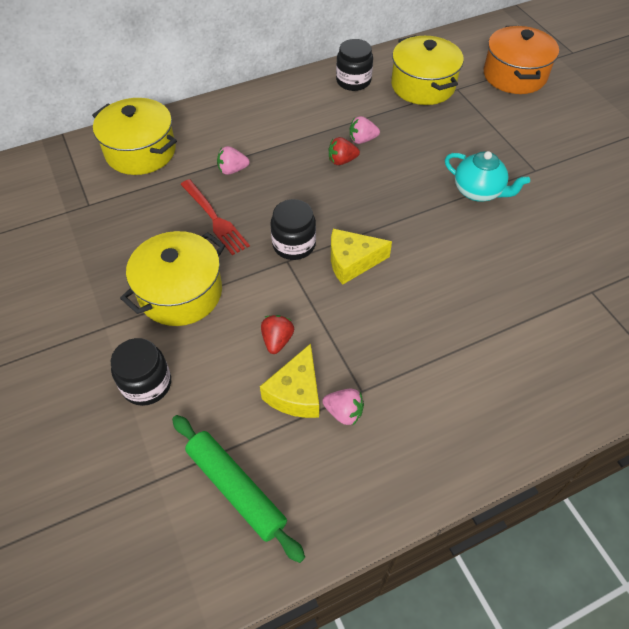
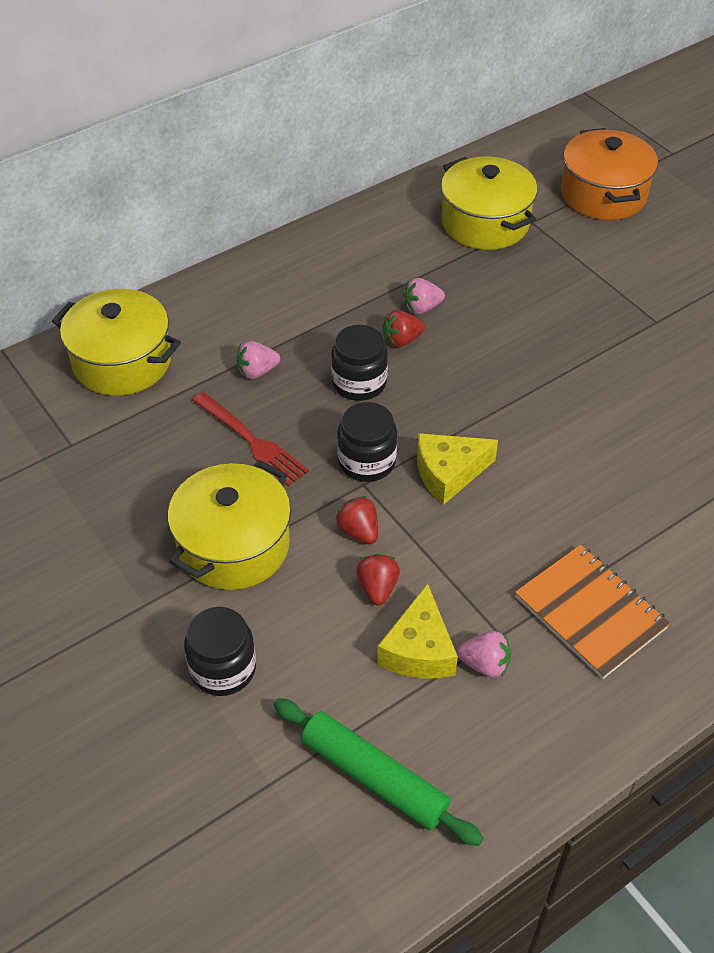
camera: 10 degrees left, 5 degrees down
(274, 295) = (359, 531): none -> red strawberry
(353, 81) = (389, 227): black jar -> black jar (359, 383)
(435, 384) = (590, 612): none -> orange notebook
(478, 191) = (590, 359): turquoise teapot -> none

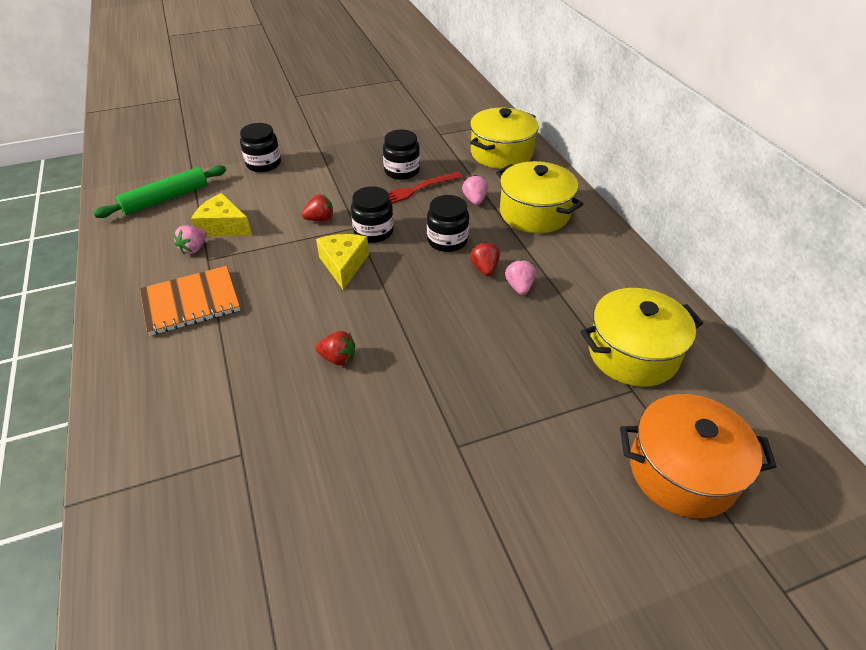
camera: 105 degrees right, 5 degrees down
(200, 467) = (402, 171): none -> black jar
(233, 545) = (338, 175): yellow pot -> yellow pot (534, 213)
(377, 588) = (275, 219): red strawberry -> red strawberry (338, 358)

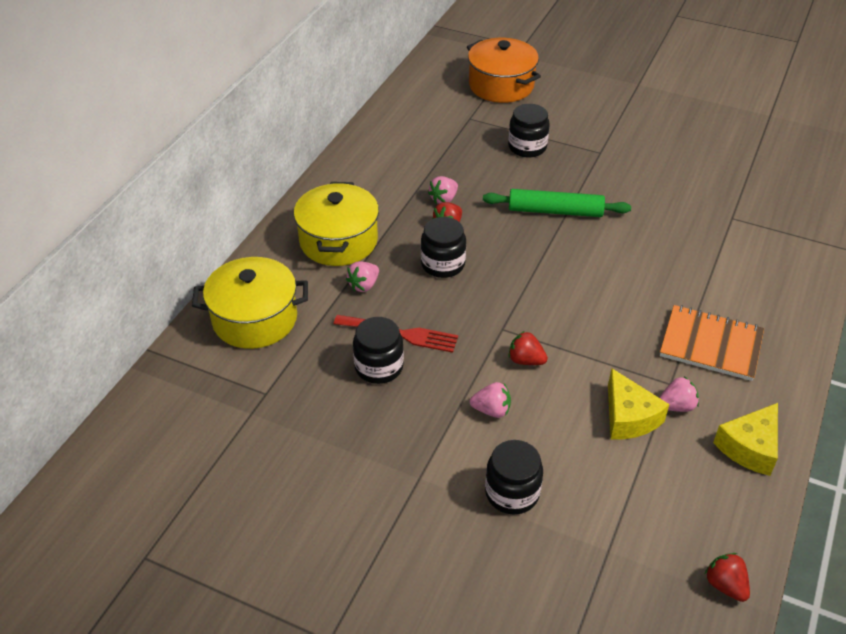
camera: 135 degrees left, 0 degrees up
(166, 198) = (669, 511): green rolling pin -> green rolling pin (555, 211)
(313, 187) = (491, 410): none -> pink strawberry
(338, 358) = (625, 232): red strawberry -> red strawberry (725, 585)
(343, 265) = (552, 298): yellow cheese -> yellow cheese (749, 447)
(373, 232) = (492, 313): black jar -> black jar (527, 147)
(632, 353) = (439, 129): yellow pot -> none

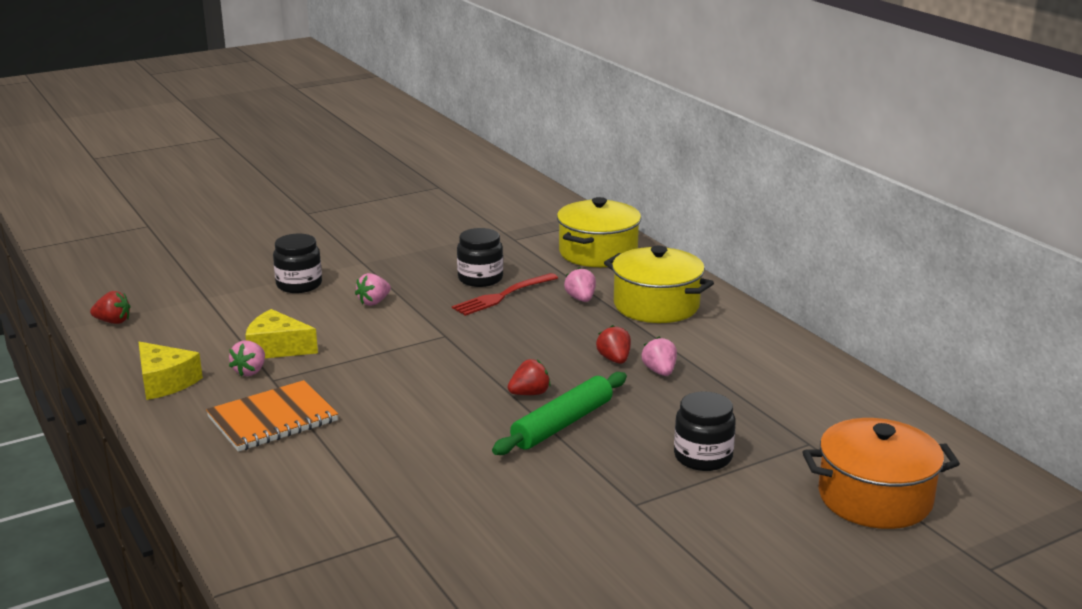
camera: 125 degrees right, 20 degrees down
(443, 264) = (561, 338): black jar -> none
(525, 360) = (397, 332): red strawberry -> red strawberry (529, 393)
(749, 447) = (165, 382): yellow cheese -> yellow cheese turned 150 degrees clockwise

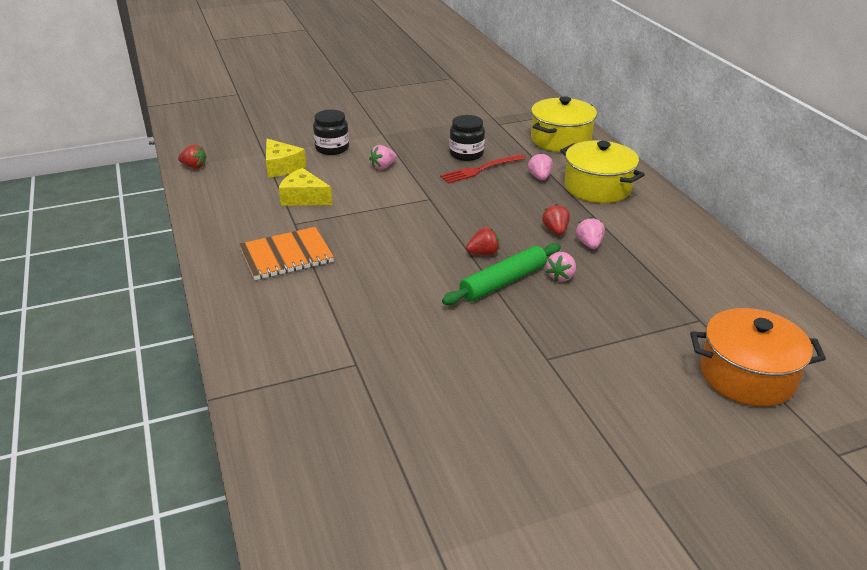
camera: 10 degrees right, 10 degrees up
(165, 382) = (217, 218): yellow cheese -> yellow cheese (282, 167)
(250, 371) = (280, 215): pink strawberry -> pink strawberry (560, 276)
(703, 457) = (610, 322): black jar -> none

